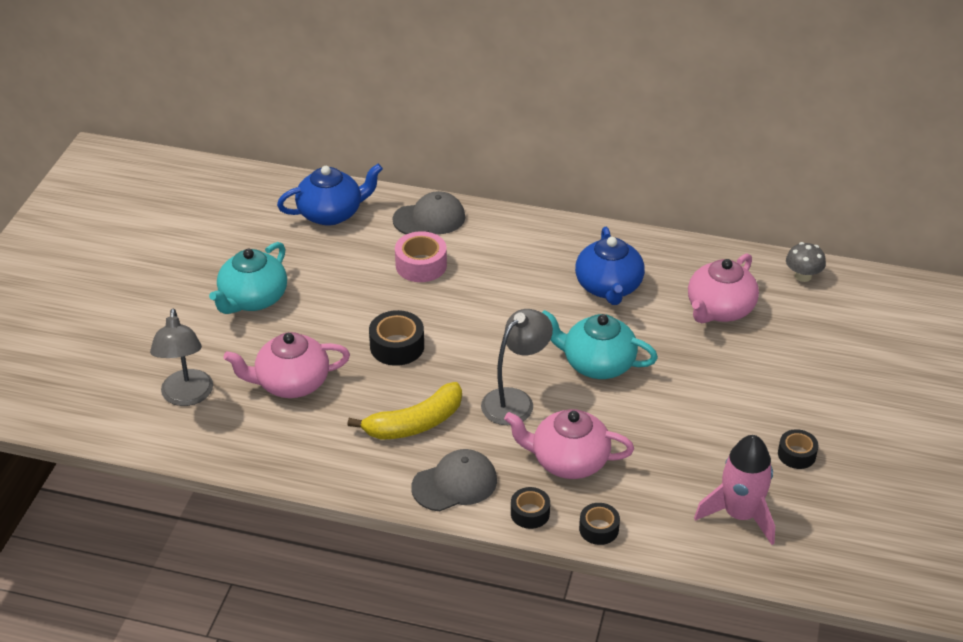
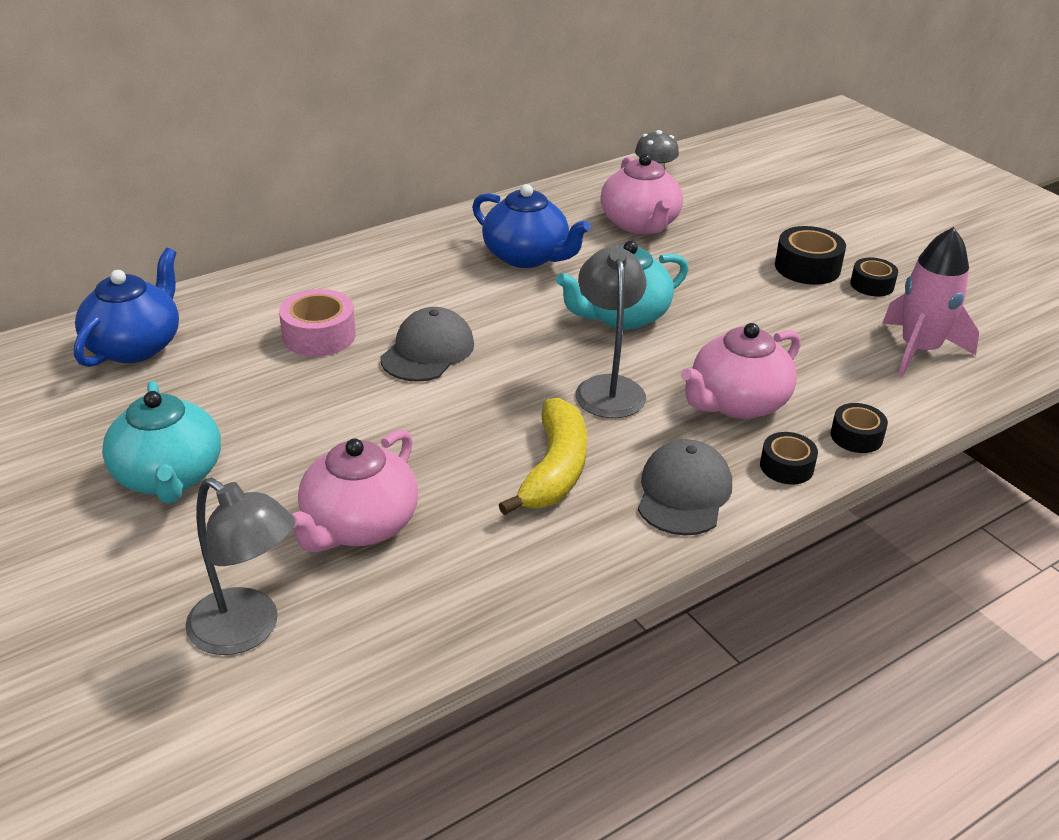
camera: 50 degrees left, 5 degrees down
(397, 346) = (416, 416): black tape -> black tape (807, 267)
(429, 218) = (259, 294): grey cap -> grey cap (427, 351)

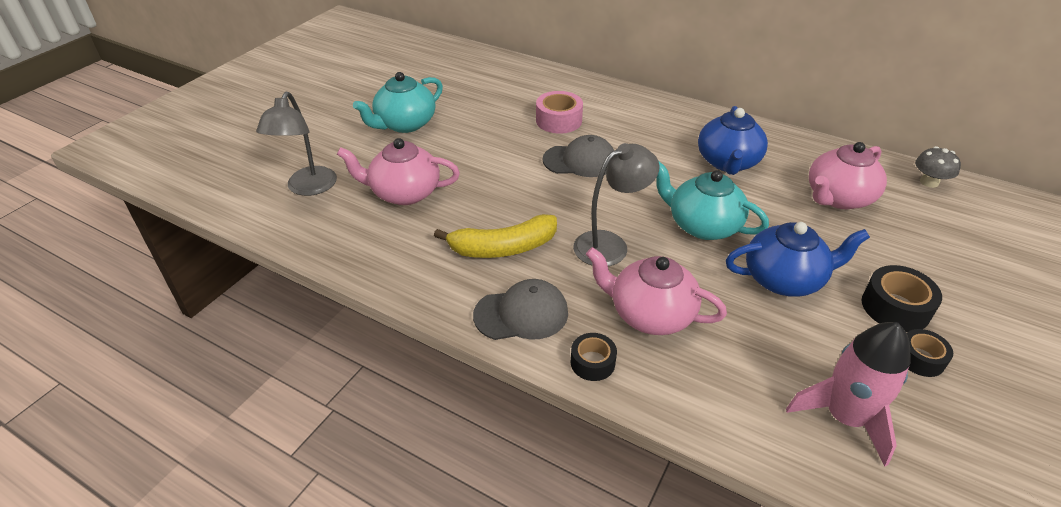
camera: 65 degrees right, 5 degrees up
(135, 346) = (498, 75): blue teapot -> blue teapot (784, 279)
(856, 436) = (667, 398): black tape -> none

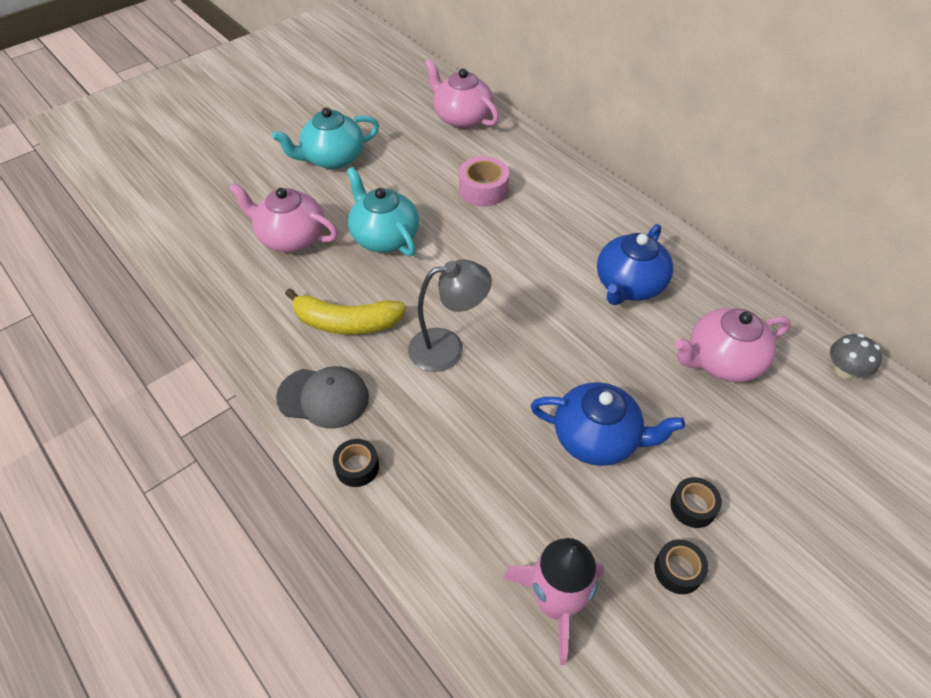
camera: 20 degrees right, 10 degrees up
(308, 188) = (211, 210): grey lamp -> none
(580, 161) = (476, 243): grey cap -> none
(650, 314) = (439, 434): pink teapot -> pink teapot (462, 117)
(702, 225) = (553, 352): turquoise teapot -> turquoise teapot (384, 237)
(895, 307) = (693, 506): black tape -> black tape, size x0.65

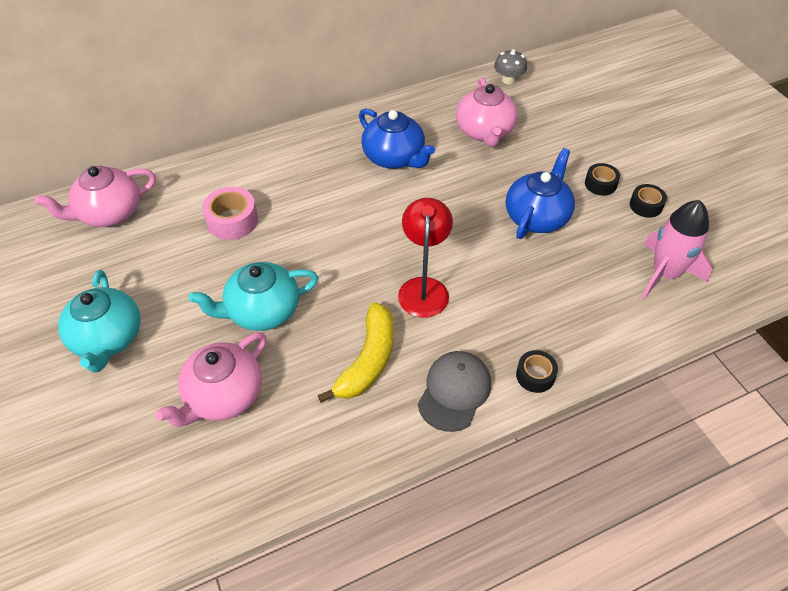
camera: 75 degrees left, 0 degrees up
(448, 348) = (423, 288): grey lamp -> red lamp

